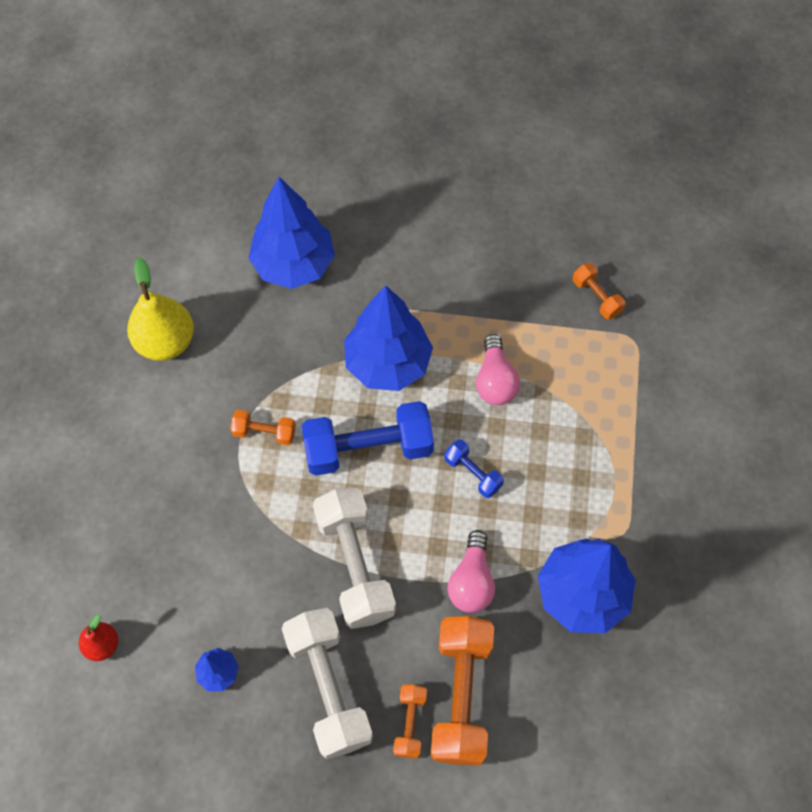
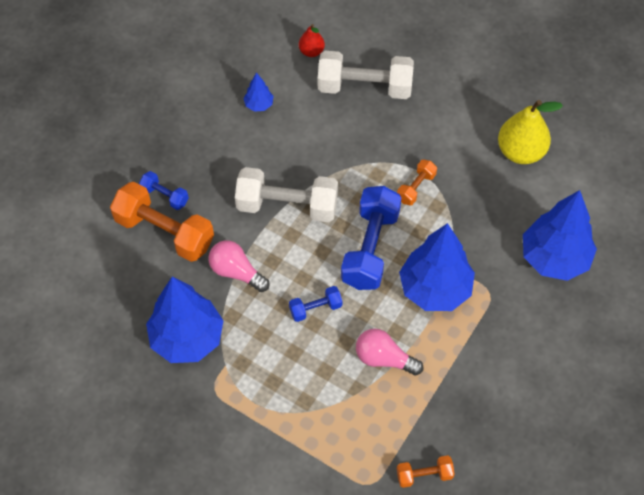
camera: 115 degrees right, 5 degrees down
(328, 687) = (214, 160): white dumbbell -> white dumbbell (364, 87)
(410, 723) = (165, 196): orange dumbbell -> blue dumbbell

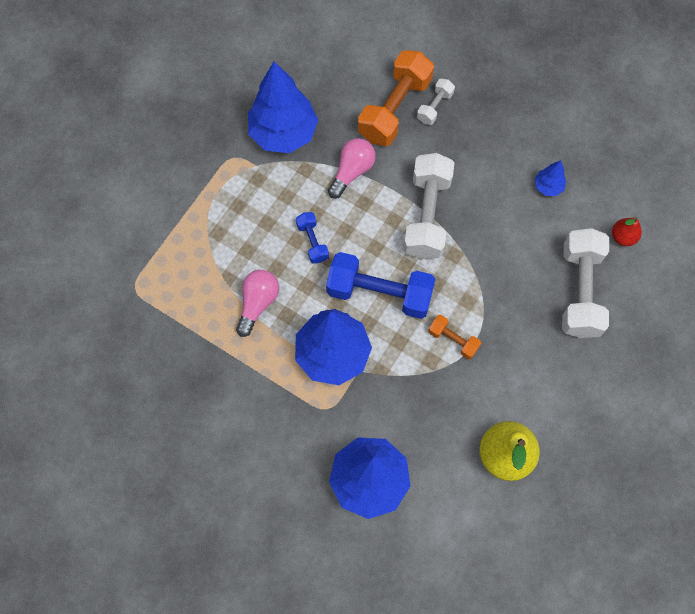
camera: 90 degrees right, 10 degrees up
(165, 196) = (434, 107): blue dumbbell -> white dumbbell
(424, 475) = (139, 336): orange dumbbell -> none

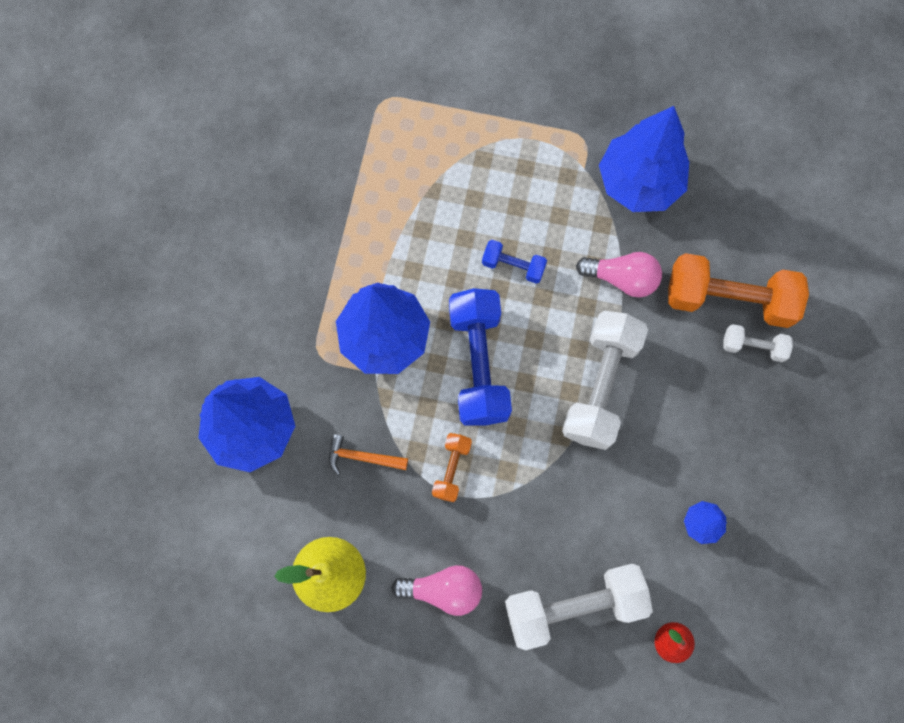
camera: 70 degrees right, 5 degrees up
(258, 303) = (415, 234): pink light bulb -> pink light bulb (443, 590)
(312, 242) = (513, 266): blue dumbbell -> blue dumbbell turned 60 degrees clockwise
(421, 402) = (362, 457): none -> orange hammer
(427, 215) = (600, 386): white dumbbell -> white dumbbell turned 60 degrees counterclockwise

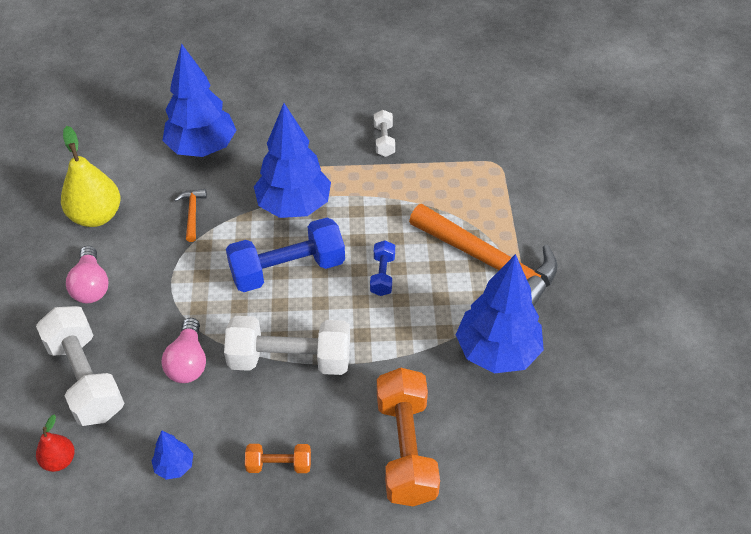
camera: 75 degrees right, 25 degrees down
(451, 469) = (193, 270): orange dumbbell -> orange dumbbell (279, 465)
(525, 154) = (489, 263): none -> orange hammer
(622, 278) = (397, 356): pink light bulb -> pink light bulb (188, 362)
(753, 346) = (363, 480): white dumbbell -> white dumbbell (384, 141)

